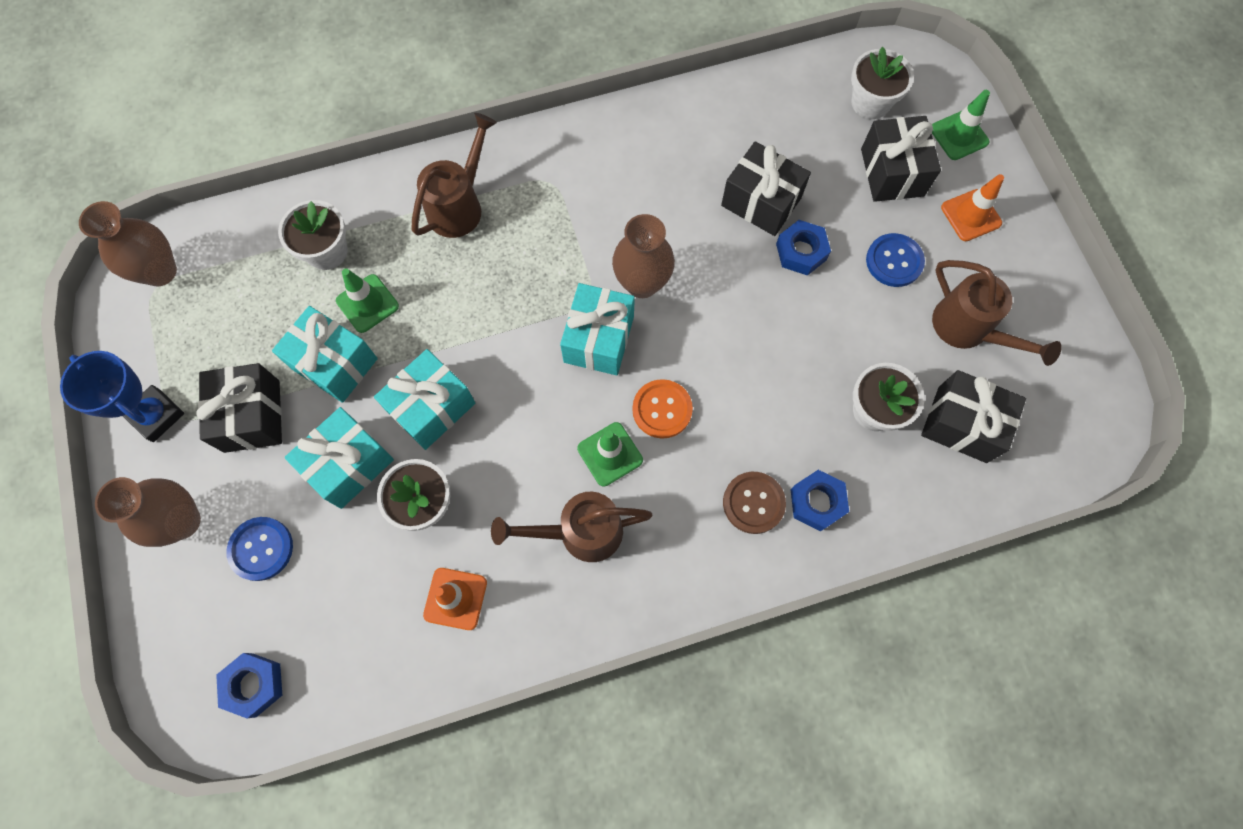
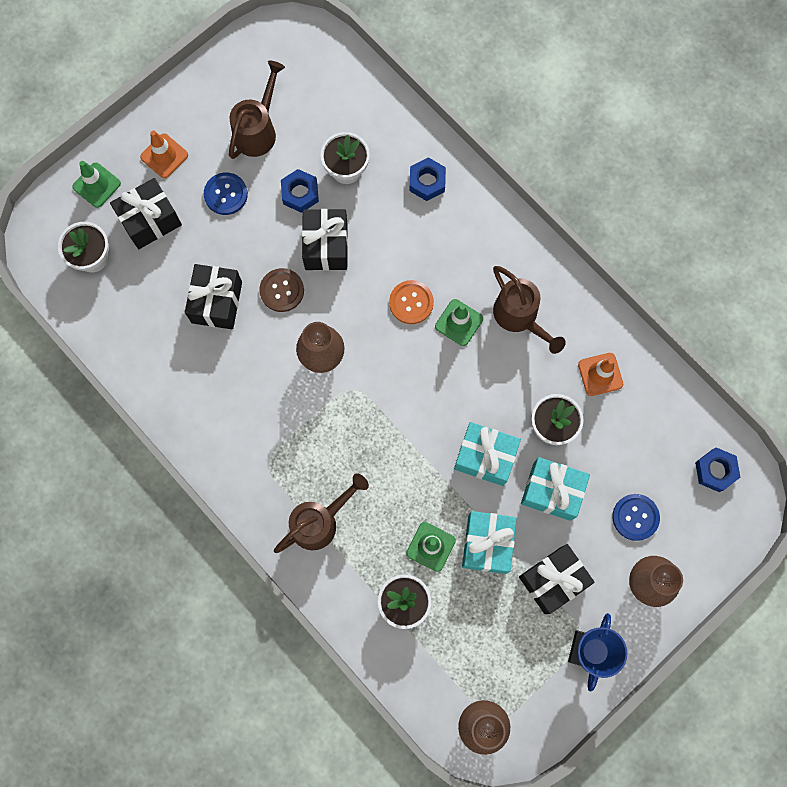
camera: 115 degrees left, 5 degrees up
(459, 206) = (319, 522): brown watering can -> brown watering can turned 135 degrees clockwise
(599, 339) = (380, 368): turquoise gift -> none
(753, 503) = (446, 219): brown button -> brown button (282, 290)
(801, 251) = (246, 259): blue nut -> blue nut (300, 193)
(962, 424) = (330, 113): black gift -> black gift (326, 246)

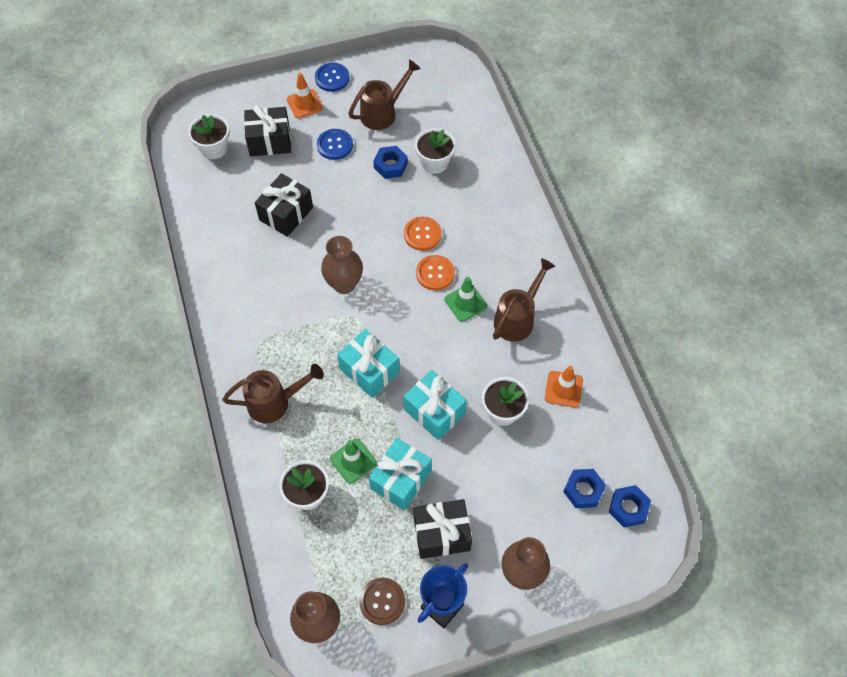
camera: 25 degrees right, 15 degrees down
(96, 185) = (245, 104): green traffic cone -> none
(282, 290) = (339, 225): brown button -> brown button (382, 601)
(326, 246) = (390, 208): black gift -> none
(375, 262) = (422, 234): none -> orange button
(427, 182) = (492, 195): blue nut -> blue nut (583, 490)
(519, 317) = (517, 319): brown watering can -> brown watering can turned 135 degrees counterclockwise
(552, 491) = (477, 462): turquoise gift -> turquoise gift (369, 370)
(635, 517) = (539, 515): blue button -> blue button (332, 78)

